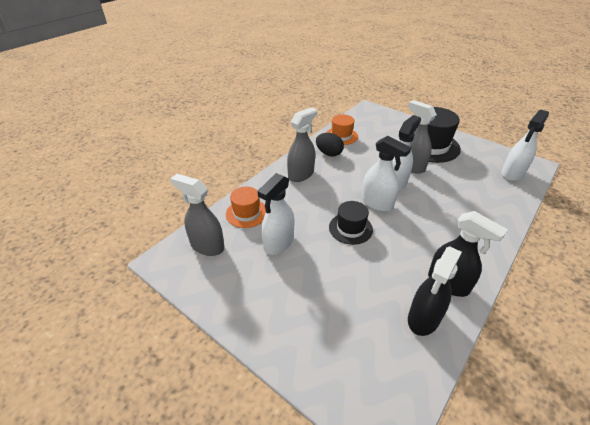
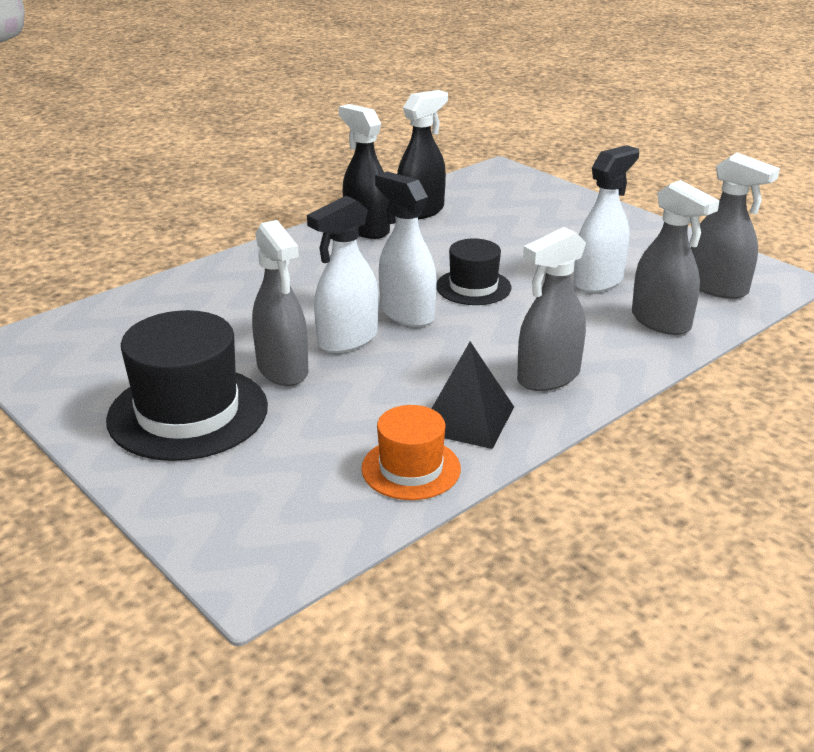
camera: 170 degrees left, 10 degrees down
(246, 213) = (661, 322): orange hat -> grey spray bottle
(329, 153) = (467, 419): black egg -> black pyramid
(512, 174) = (82, 334): white spray bottle -> none

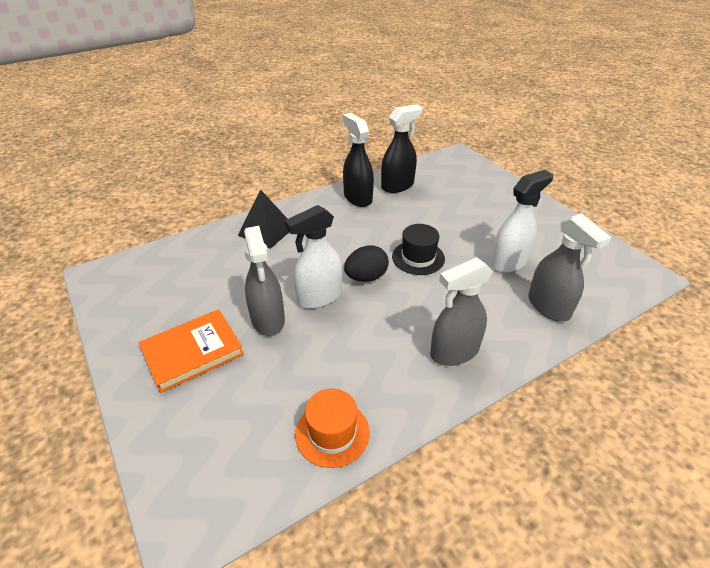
camera: 10 degrees right, 10 degrees up
(188, 413) = (192, 352): black hat -> orange book
(406, 314) = (366, 277): white spray bottle -> black egg
(467, 419) = (385, 387): black pyramid -> black pyramid (266, 231)
(717, 288) = (596, 278): grey spray bottle -> none

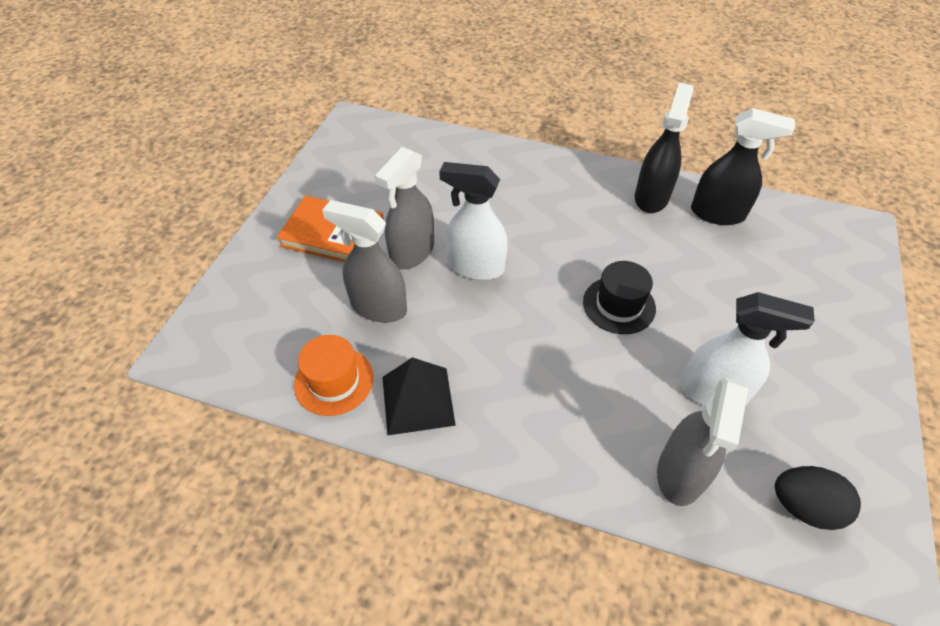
camera: 50 degrees right, 10 degrees up
(266, 231) = (517, 171): black pyramid -> black pyramid (418, 400)
(366, 277) = (540, 282): black egg -> black egg (804, 507)
(454, 352) = (513, 417): grey spray bottle -> grey spray bottle (378, 307)

